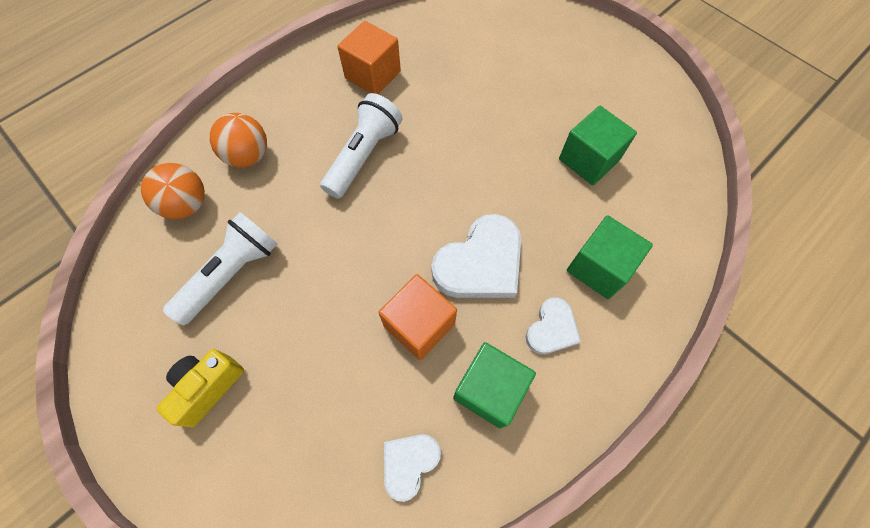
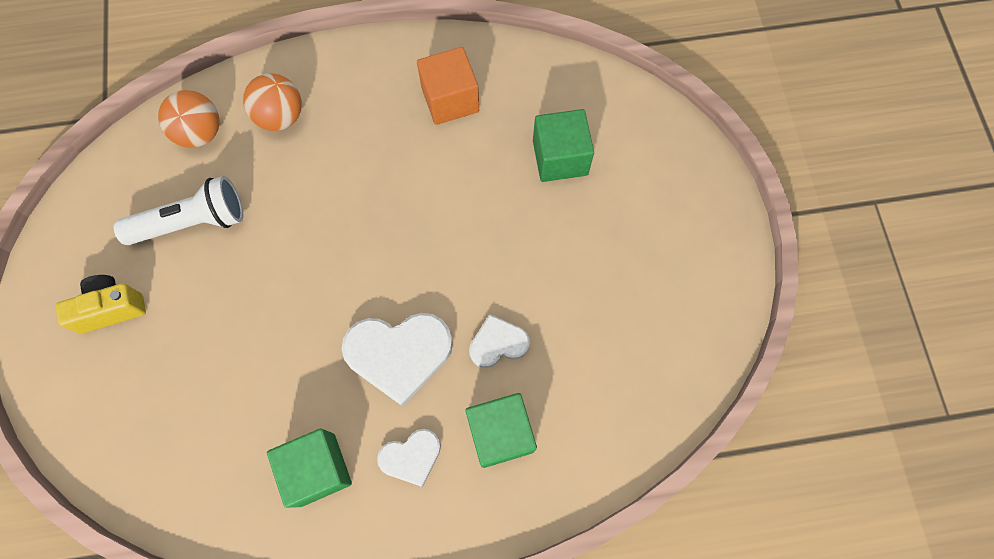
camera: 35 degrees right, 5 degrees up
(363, 155) = (378, 180): white flashlight -> none
(409, 463) = (211, 480): white heart -> white heart (498, 343)
(419, 325) = (305, 373): orange cube -> none
(589, 159) = (584, 323): green cube -> green cube (560, 157)

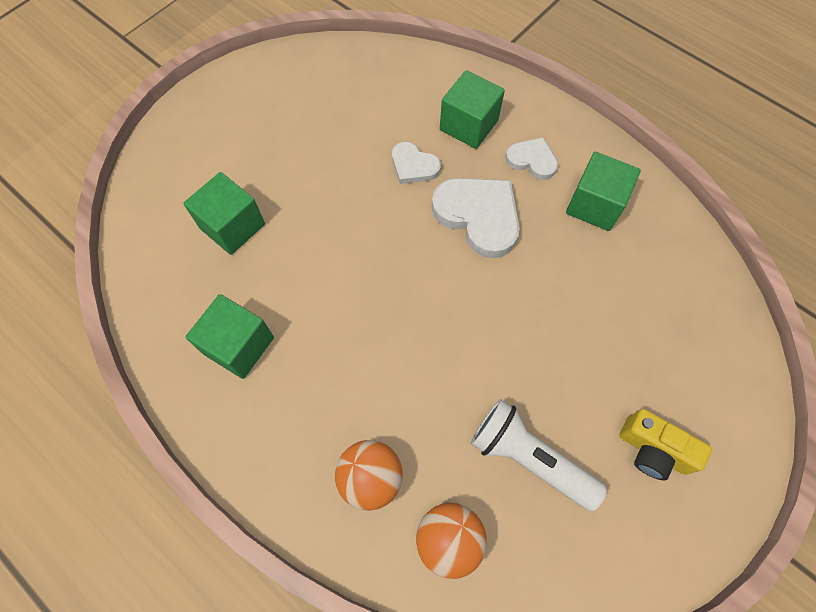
camera: 130 degrees left, 5 degrees down
(450, 99) = (239, 345): orange cube -> green cube

